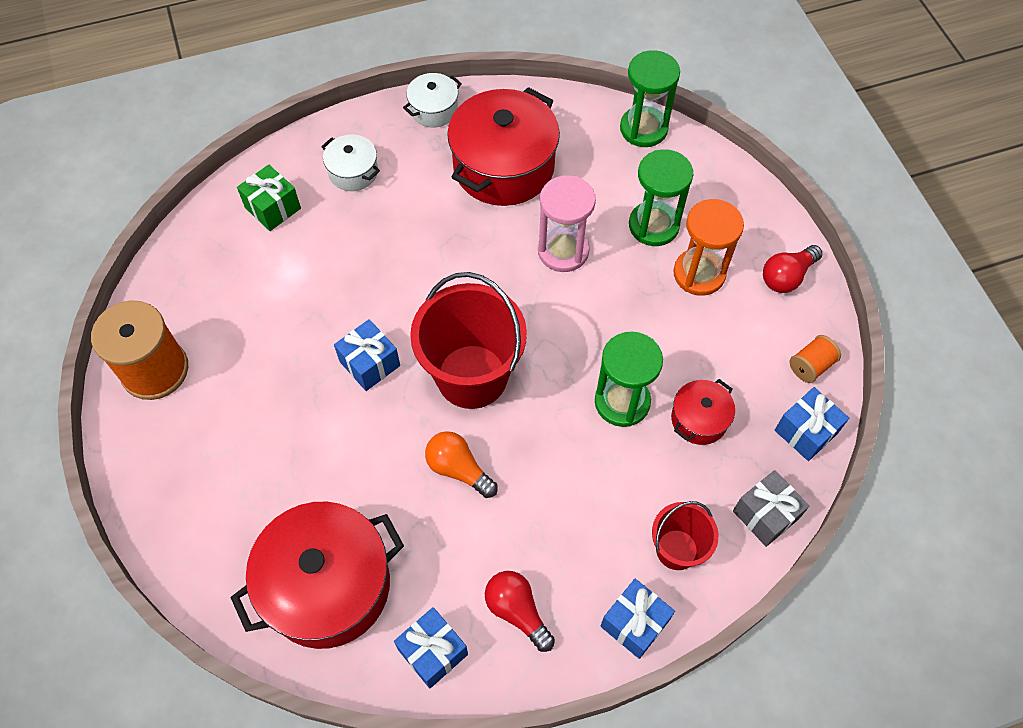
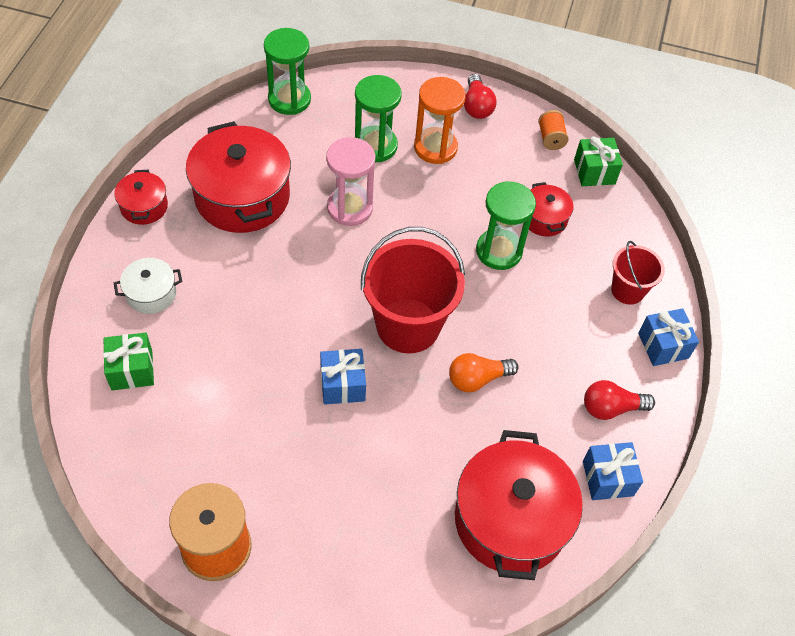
camera: 60 degrees left, 5 degrees down
(434, 110) = (144, 207): white pot -> red pot
(765, 515) = (636, 229): grey gift -> none
(805, 431) = (594, 172): blue gift -> green gift

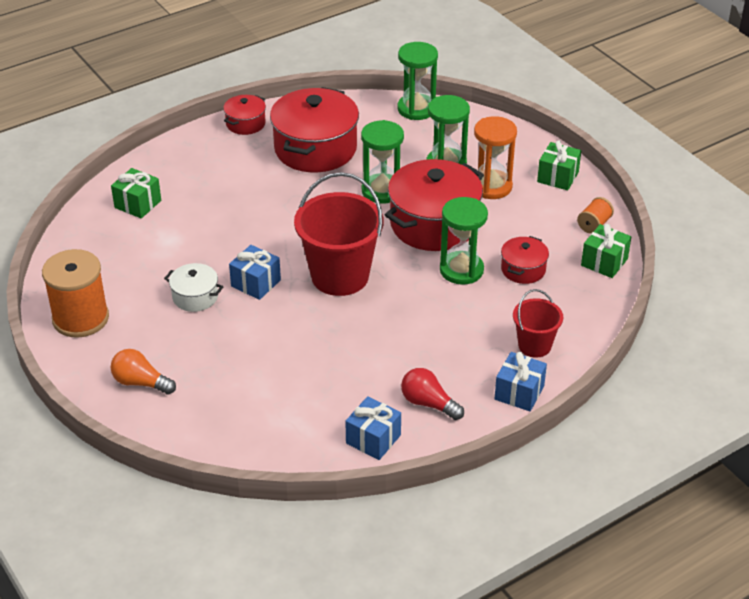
camera: 45 degrees right, 15 degrees down
(151, 294) = (195, 171): white pot -> white pot (195, 297)
(350, 208) = (382, 191): pink hourglass -> green hourglass
(477, 106) = (557, 177): red light bulb -> green gift
(477, 379) = (351, 331): orange light bulb -> orange light bulb (141, 383)
(510, 520) = (275, 418): red pot -> red pot (434, 224)

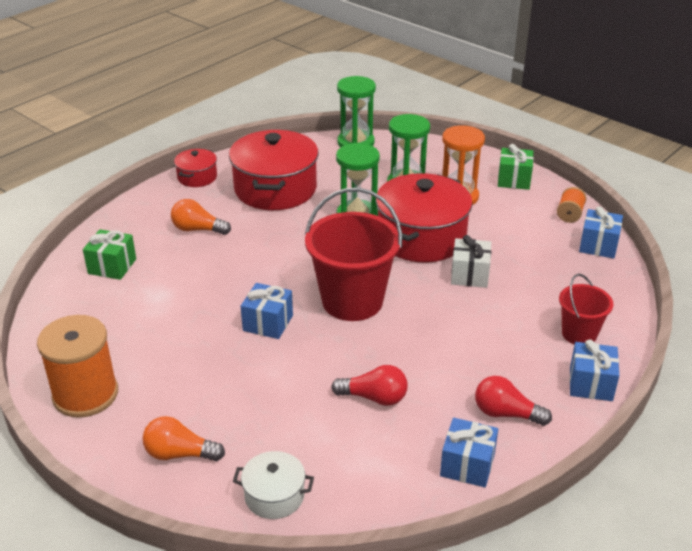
camera: 15 degrees left, 5 degrees down
(195, 297) = (208, 348): white pot -> white pot (274, 496)
(227, 180) = (198, 229): none -> orange light bulb
(320, 367) = (374, 397): none -> red light bulb
(461, 270) = (469, 275): green hourglass -> white gift
(523, 269) = (528, 264): red pot -> none
(604, 262) = (598, 245): green gift -> blue gift

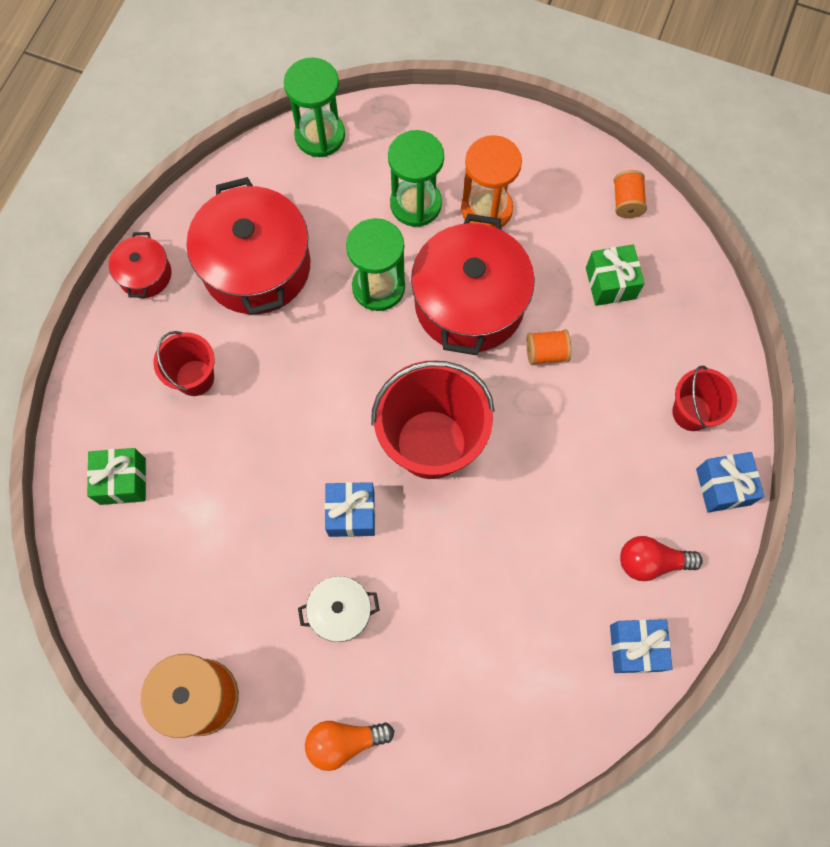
camera: 20 degrees left, 35 degrees up
(198, 229) = (195, 378): orange light bulb -> red bucket
(274, 496) = (464, 760): white pot -> white pot (340, 611)
(374, 397) = (511, 588): red light bulb -> none
(469, 275) = (546, 353): white gift -> orange spool
(514, 180) = (542, 153): green gift -> green gift (610, 283)
(598, 245) = (673, 250): blue gift -> none

